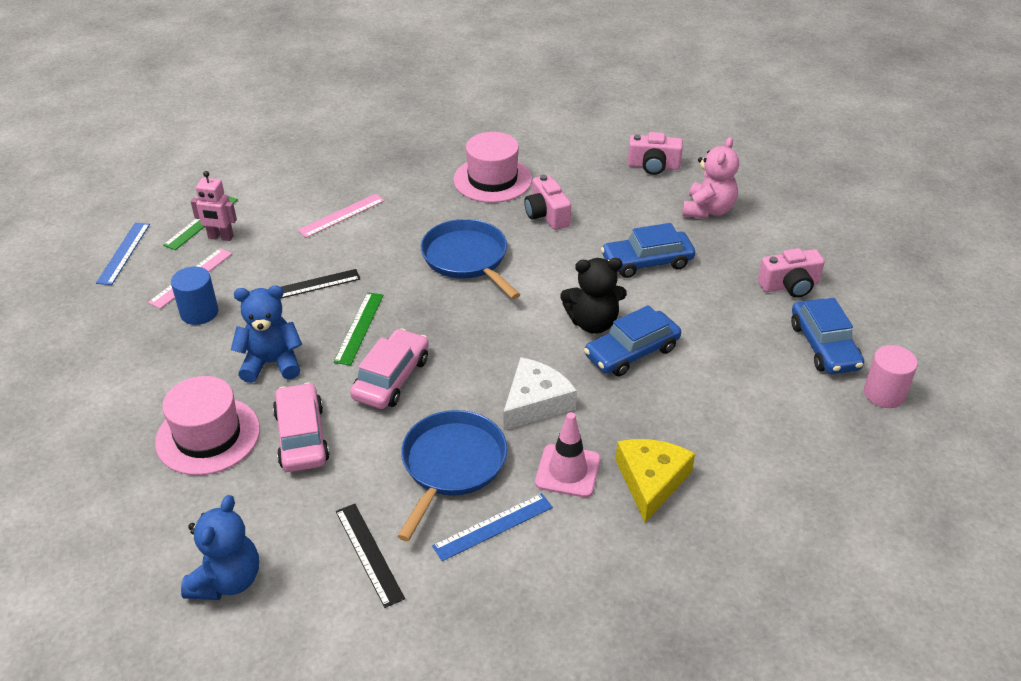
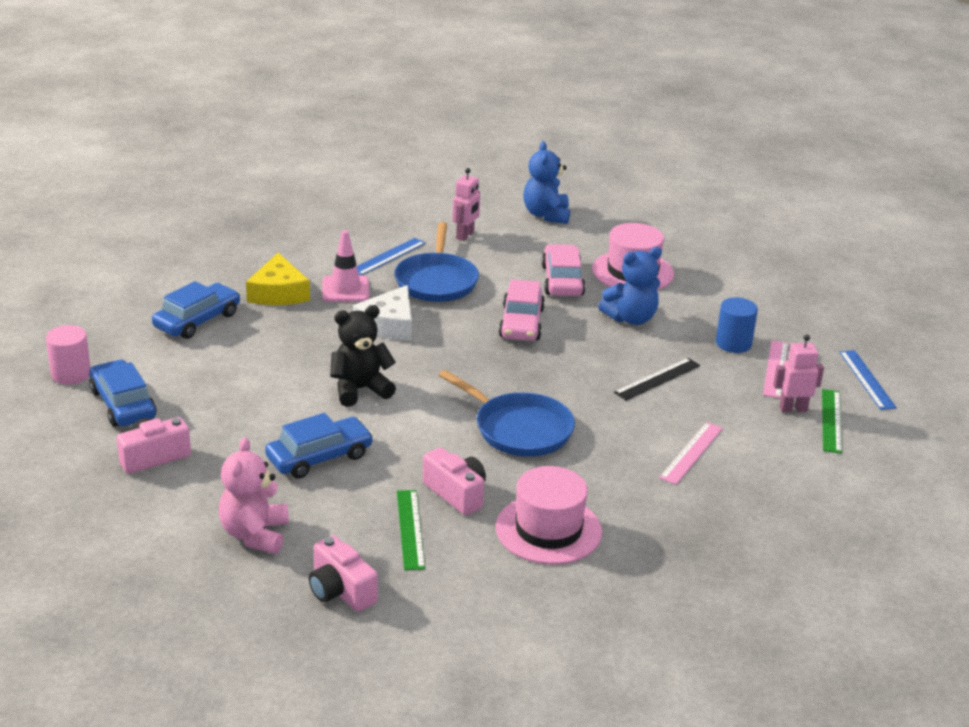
camera: 160 degrees right, 10 degrees down
(302, 437) = (562, 280): pink car -> pink car turned 150 degrees counterclockwise
(359, 328) = (579, 353): green ruler -> green ruler (410, 529)
(369, 554) = (465, 235): black ruler -> pink robot
(632, 352) = (315, 372): blue car -> blue car (197, 320)
(653, 166) = (340, 591): pink camera -> pink camera turned 120 degrees counterclockwise

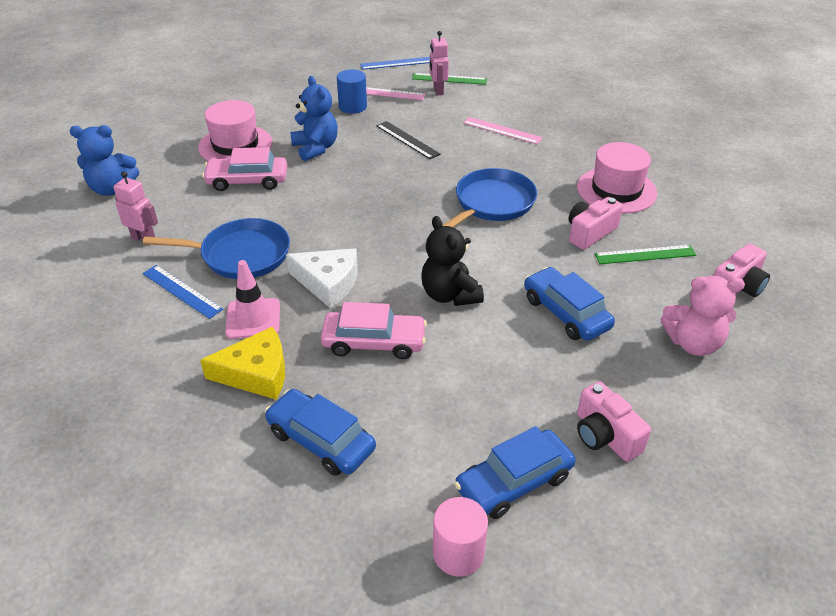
camera: 90 degrees left, 10 degrees up
(521, 323) = (324, 203): pink car -> pink car (374, 342)

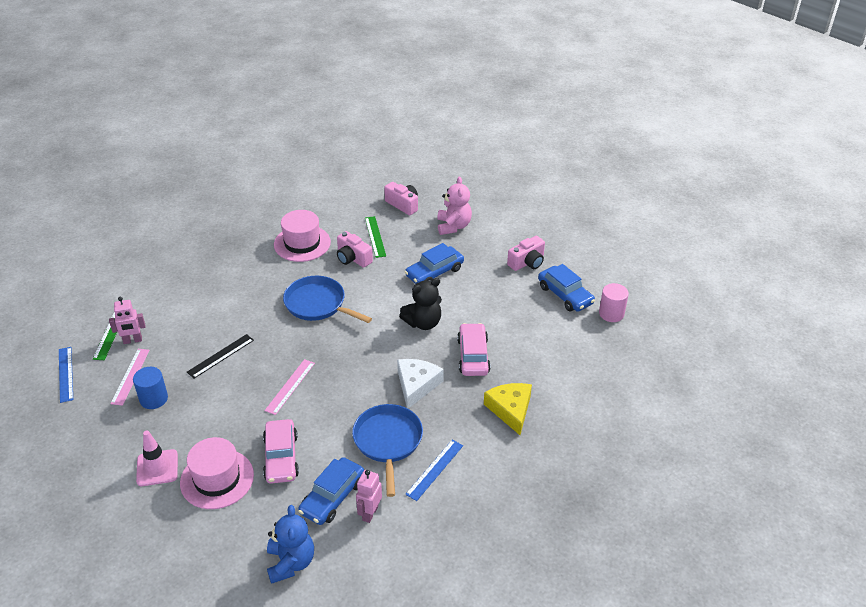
camera: 95 degrees left, 0 degrees up
(253, 319) = (459, 421): pink traffic cone -> pink traffic cone (157, 468)
(316, 148) = (229, 416): blue teddy bear -> none
(321, 440) = (556, 371): blue car -> blue car (332, 497)
(502, 130) = (212, 299): pink ruler -> pink ruler (290, 386)

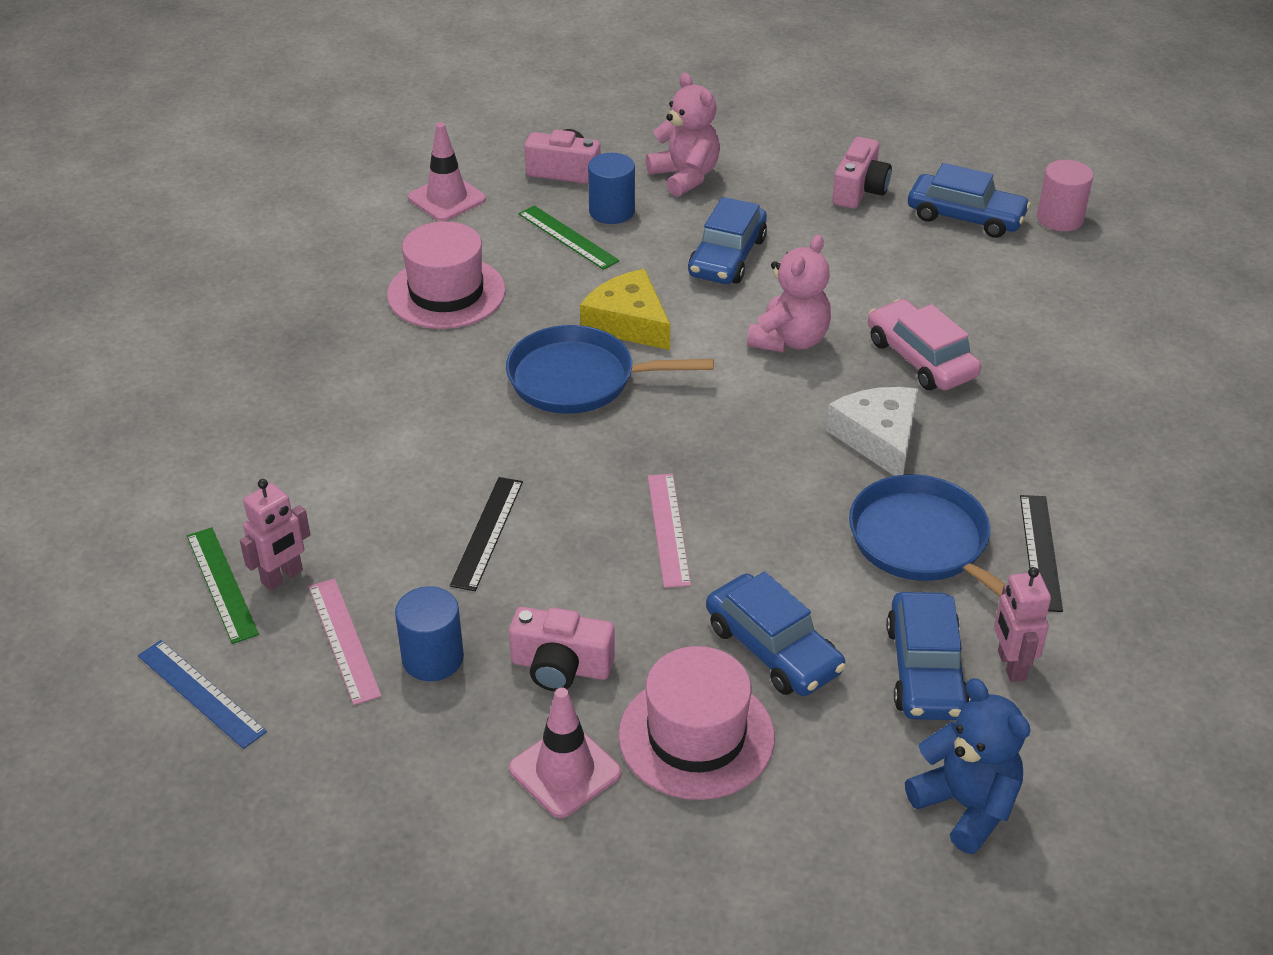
camera: 30 degrees left, 0 degrees up
(281, 457) = (773, 648): pink car -> blue car
(342, 200) = (447, 199): none -> pink traffic cone
(353, 258) = (564, 284): pink camera -> pink camera (561, 667)
(405, 231) = (612, 211): none -> blue cylinder
(423, 323) = (790, 340): black teddy bear -> pink teddy bear
(434, 469) = (1040, 552): blue ruler -> black ruler
(510, 410) = (1060, 414): yellow cheese -> yellow cheese (628, 322)

